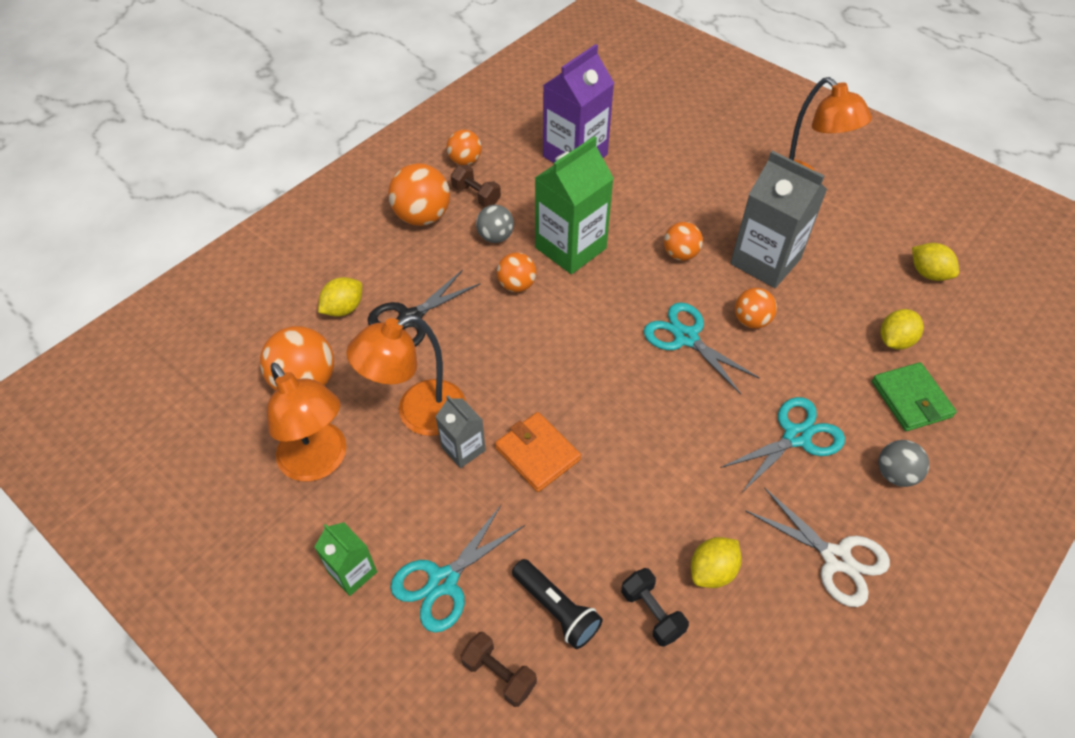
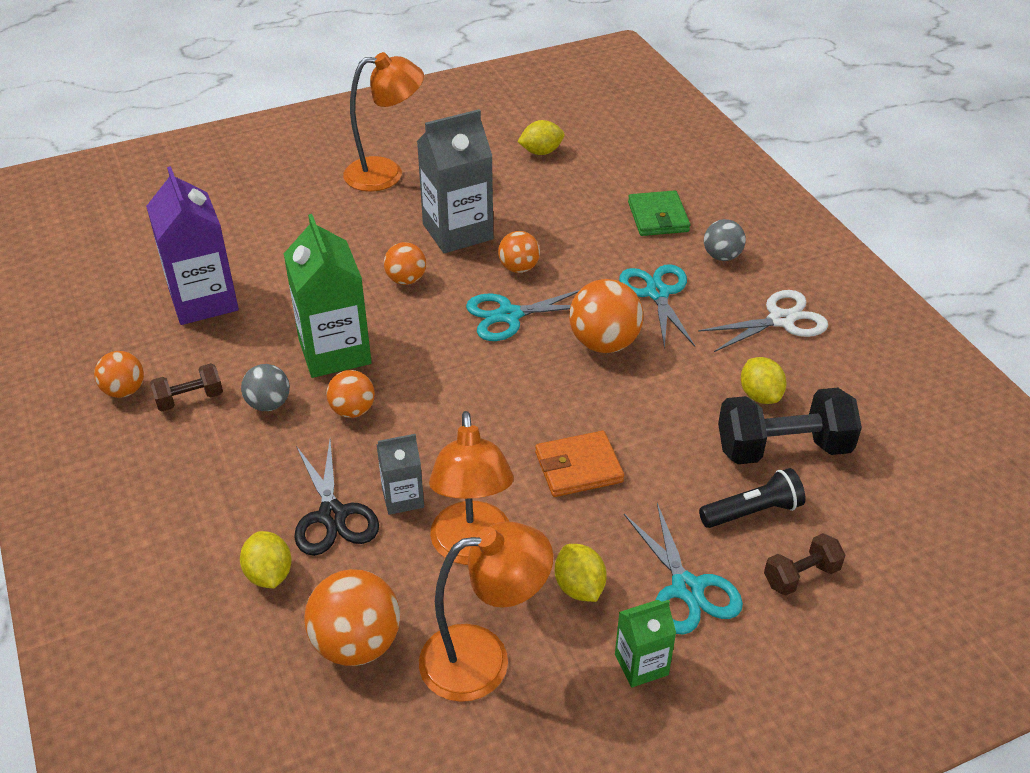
camera: 65 degrees left, 10 degrees down
(422, 217) = (181, 457): orange ball -> orange ball (604, 343)
(463, 449) = (539, 523): grey carton -> grey carton (403, 498)
(652, 613) = (783, 448): black dumbbell -> black dumbbell, size x1.87
(895, 341) = (596, 199): yellow lemon -> yellow lemon (579, 587)
(911, 399) = (658, 217): green wallet -> green wallet turned 75 degrees clockwise

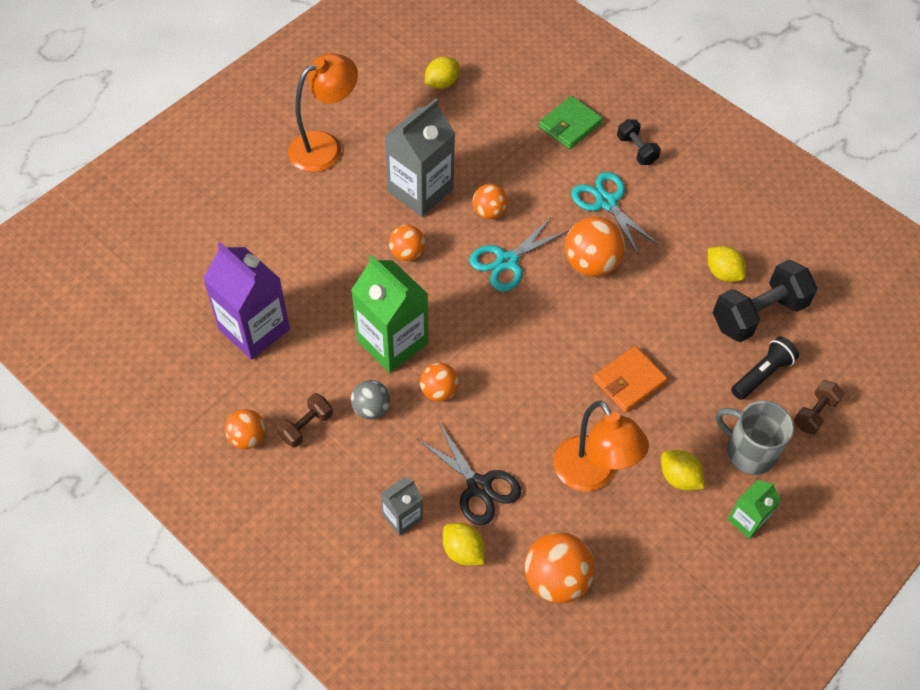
camera: 25 degrees left, 15 degrees up
(403, 498) = (520, 452): grey carton -> grey carton (402, 517)
(483, 659) = (646, 556): orange lamp -> none
(658, 217) = (570, 125): green wallet -> green wallet turned 75 degrees clockwise
(687, 589) = (748, 451): turquoise scissors -> grey mug
(722, 256) = (636, 150): grey ball -> black dumbbell
(781, 320) = (706, 198): white scissors -> none

